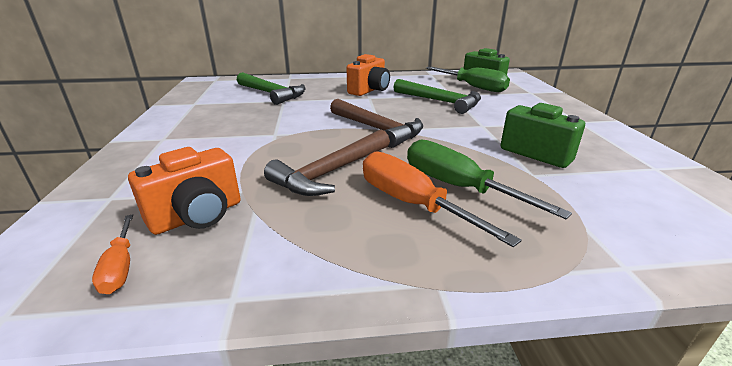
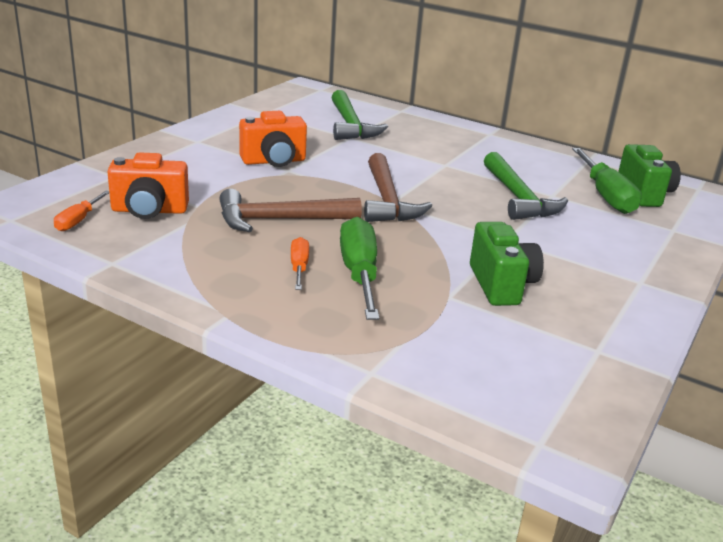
camera: 35 degrees right, 0 degrees up
(369, 90) = (462, 156): orange camera -> orange camera (274, 161)
(412, 204) = (299, 267): orange screwdriver -> orange screwdriver, size x0.53

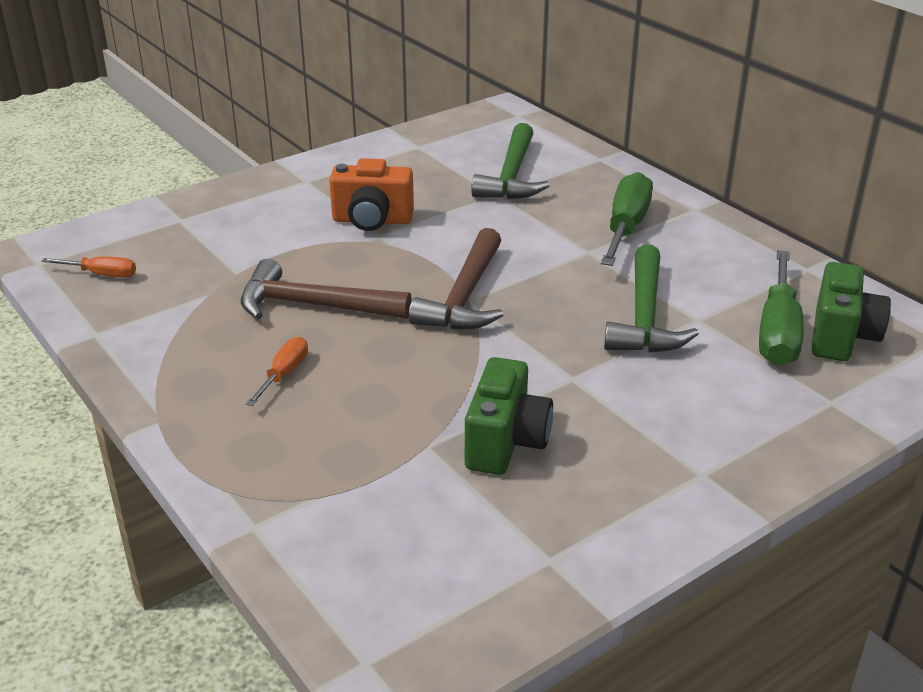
camera: 25 degrees right, 5 degrees up
(78, 220) = (101, 274): orange screwdriver -> orange screwdriver turned 120 degrees counterclockwise
(149, 210) = (182, 272): orange camera -> none
(359, 274) = (345, 395): green screwdriver -> green screwdriver (626, 227)

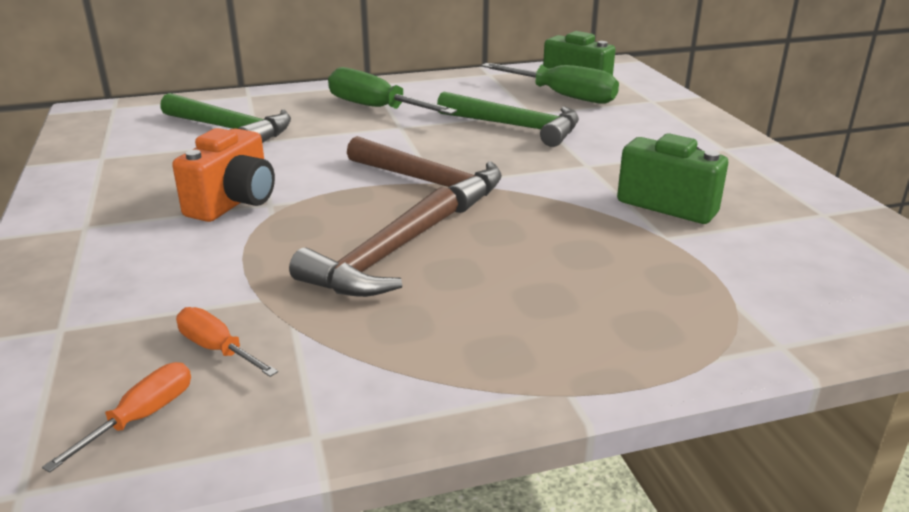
camera: 70 degrees left, 5 degrees down
(284, 374) = (510, 294): orange screwdriver -> orange screwdriver (217, 349)

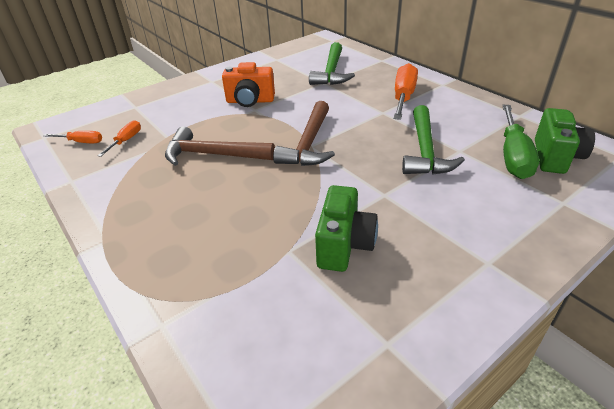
camera: 70 degrees right, 10 degrees up
(376, 108) = (403, 97): green screwdriver -> orange screwdriver

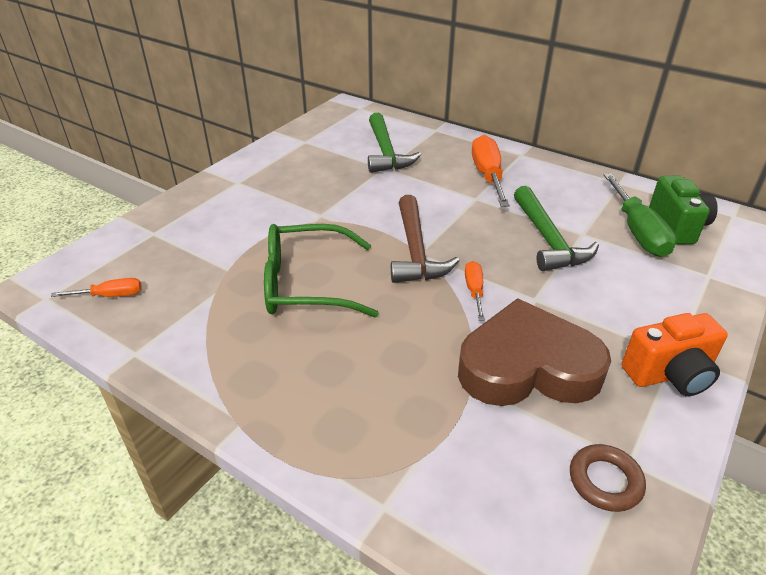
camera: 20 degrees left, 0 degrees up
(126, 141) = (175, 283): orange screwdriver -> orange screwdriver (474, 291)
(212, 155) = (306, 284): brown hammer -> green glasses
(250, 101) = (308, 204): orange camera -> orange camera (669, 374)
(344, 245) = (527, 366): green camera -> brown heart
(353, 353) = (605, 481): none -> brown ring

